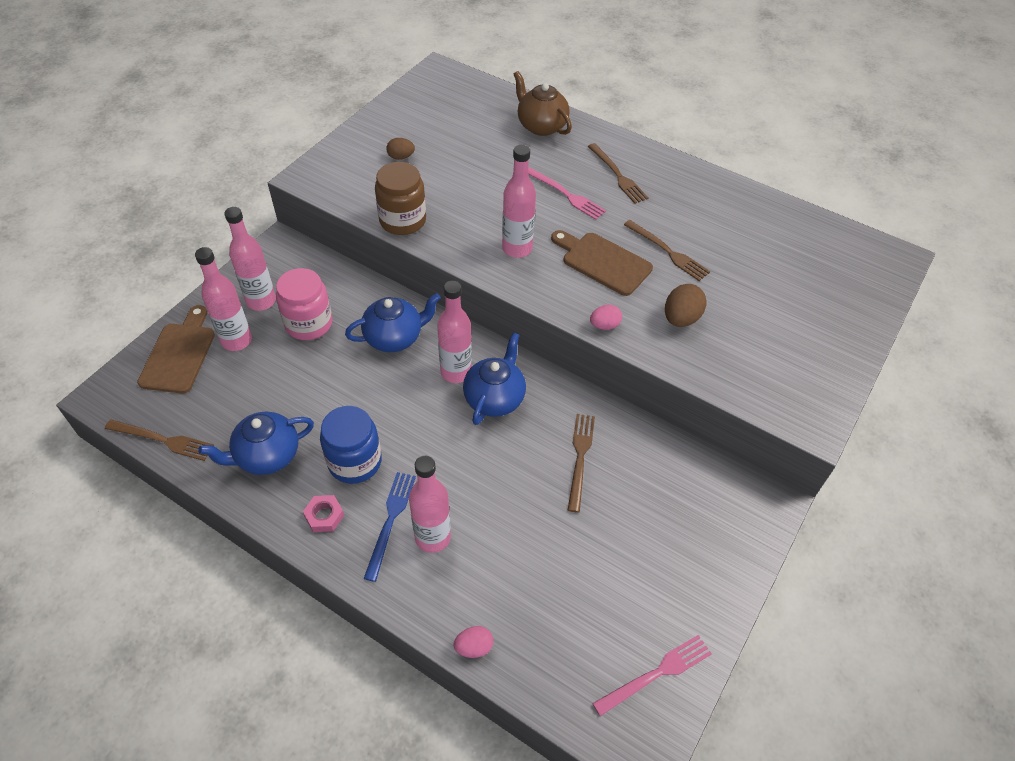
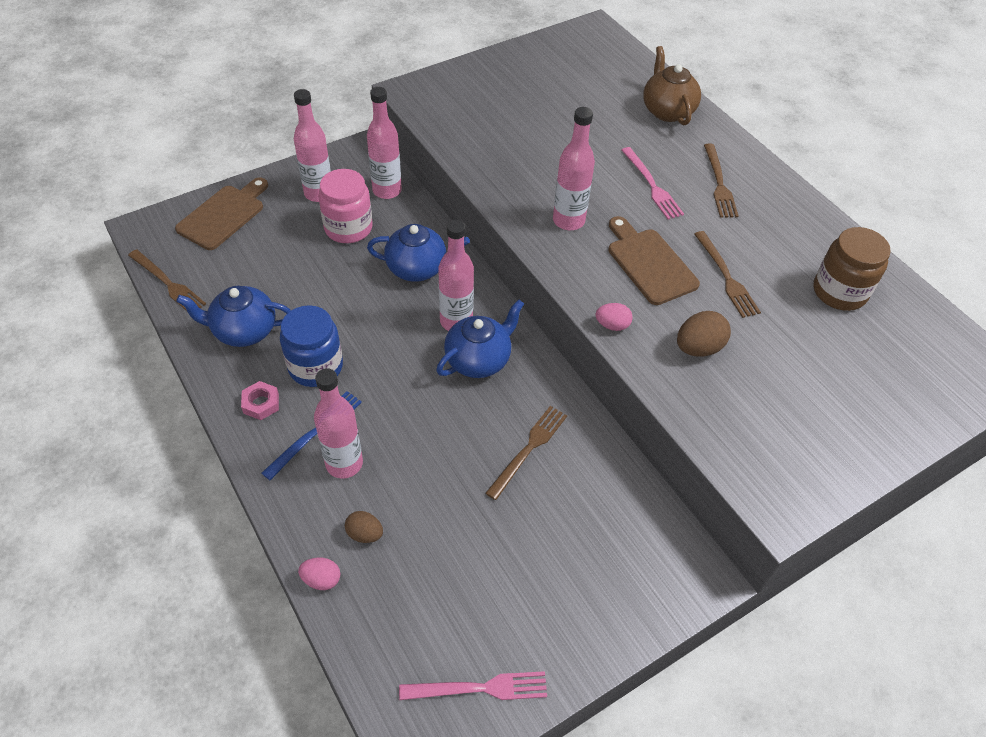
camera: 25 degrees right, 0 degrees up
(237, 340) = (277, 221): pink bottle -> pink bottle (387, 190)
(401, 157) = (508, 99): brown egg -> brown egg (365, 534)
(402, 220) = (473, 158): brown jar -> brown jar (839, 292)

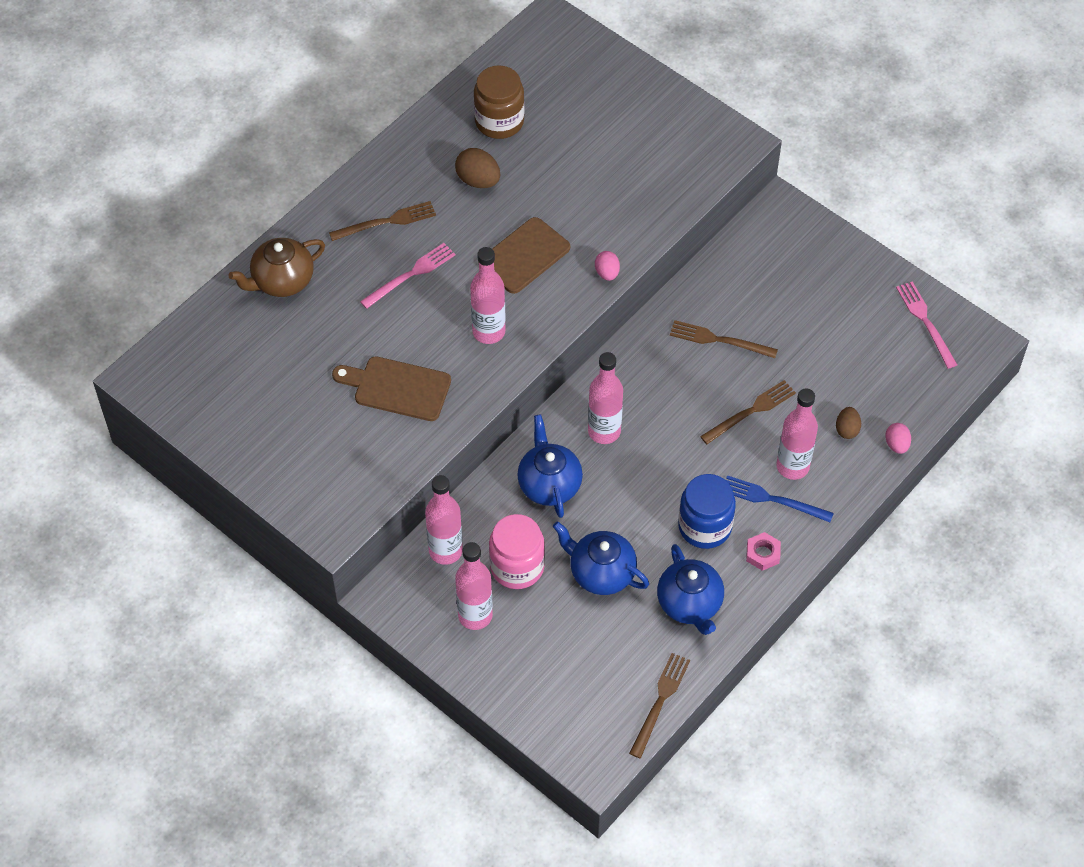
camera: 105 degrees left, 5 degrees up
(224, 215) = (544, 695): brown cutting board -> brown cutting board (397, 388)
(479, 359) = (641, 401): blue teapot -> blue teapot (601, 573)
(698, 348) = (606, 210): brown egg -> brown egg (478, 180)
(726, 277) = (514, 201): brown fork -> brown fork (751, 411)

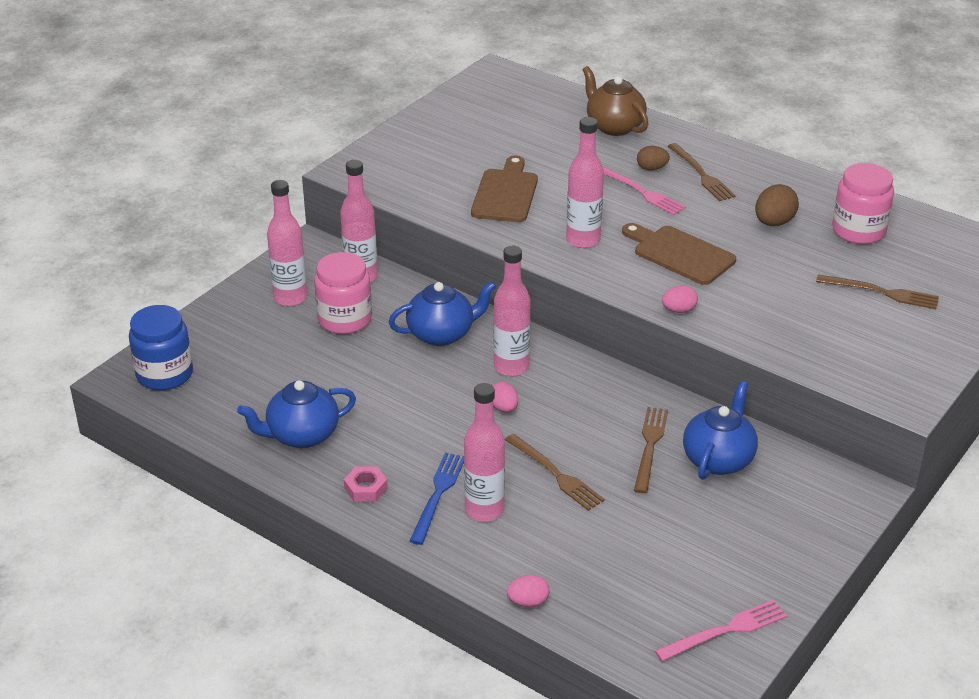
camera: 85 degrees right, 20 degrees down
(499, 121) = (858, 231): brown jar -> pink jar
(601, 573) = (339, 373): blue teapot -> blue teapot (718, 459)
(660, 702) = (187, 419): brown fork -> brown fork (881, 292)
(662, 442) = (503, 408): none -> pink egg
(704, 527) = (398, 443): blue jar -> blue jar (164, 374)
(847, 429) = (543, 556): brown egg -> brown egg (652, 168)

